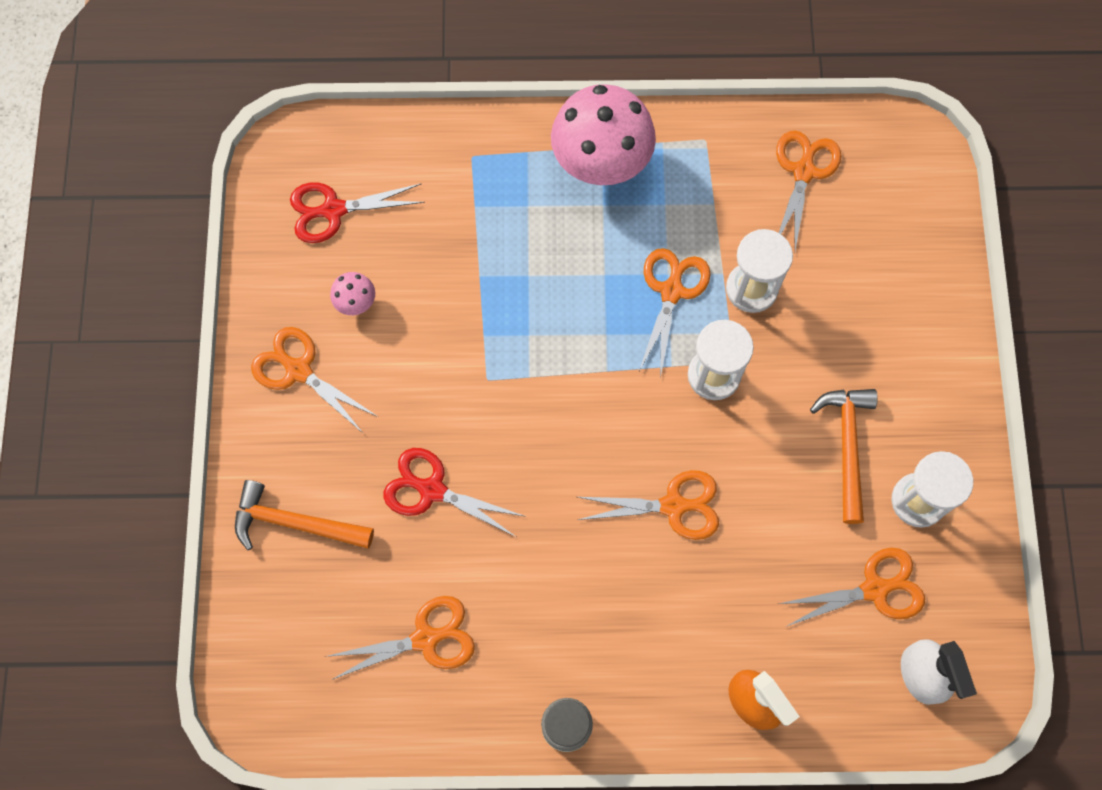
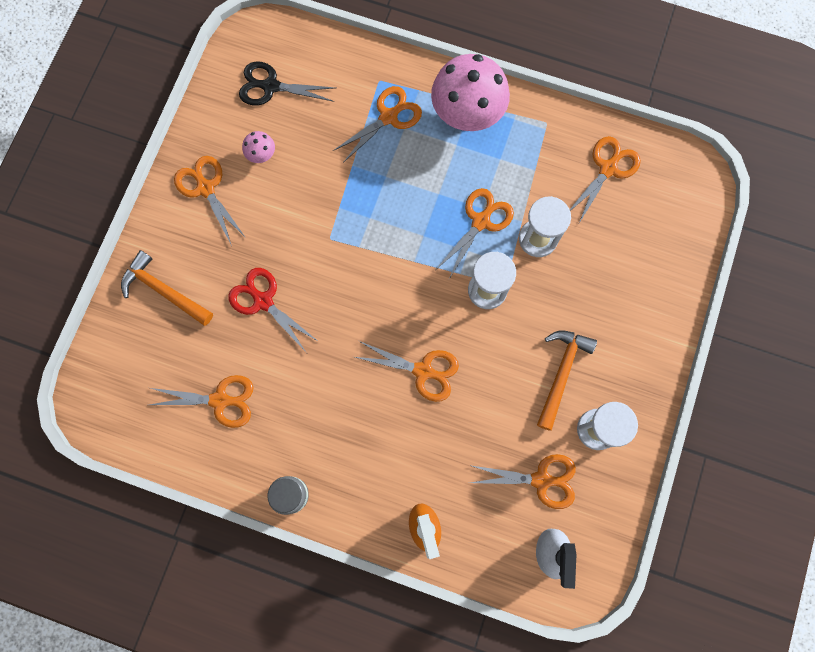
camera: 20 degrees right, 5 degrees up
(333, 210) = (270, 86): red scissors -> black scissors
(502, 198) = (389, 117): none -> orange scissors

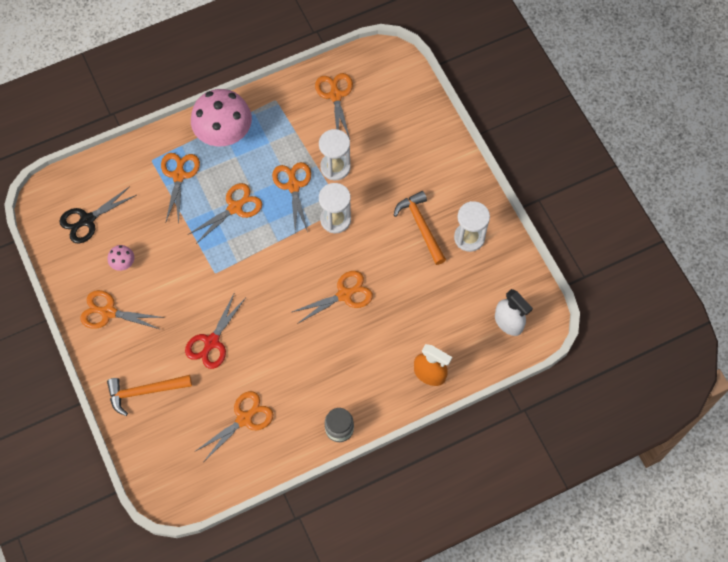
camera: 45 degrees left, 10 degrees down
(263, 301) = (211, 342): red scissors -> red scissors turned 60 degrees counterclockwise
(541, 480) = (467, 291): orange scissors -> orange scissors (235, 207)

